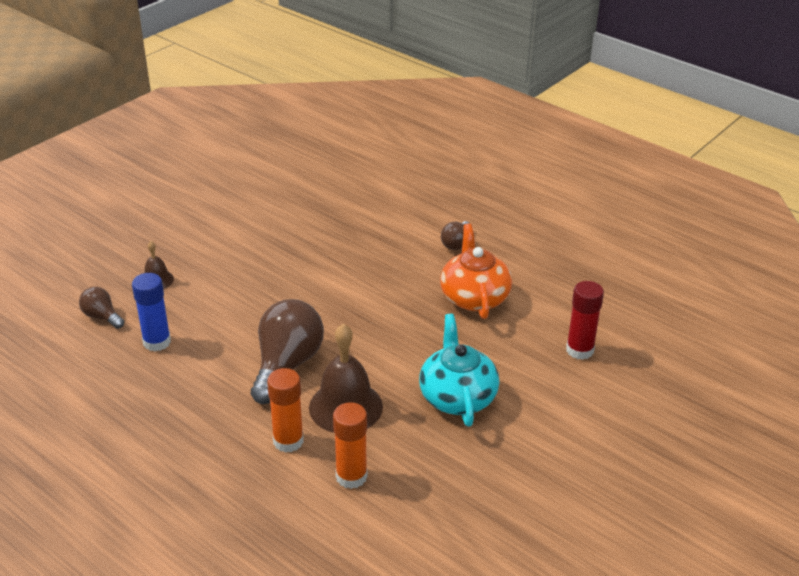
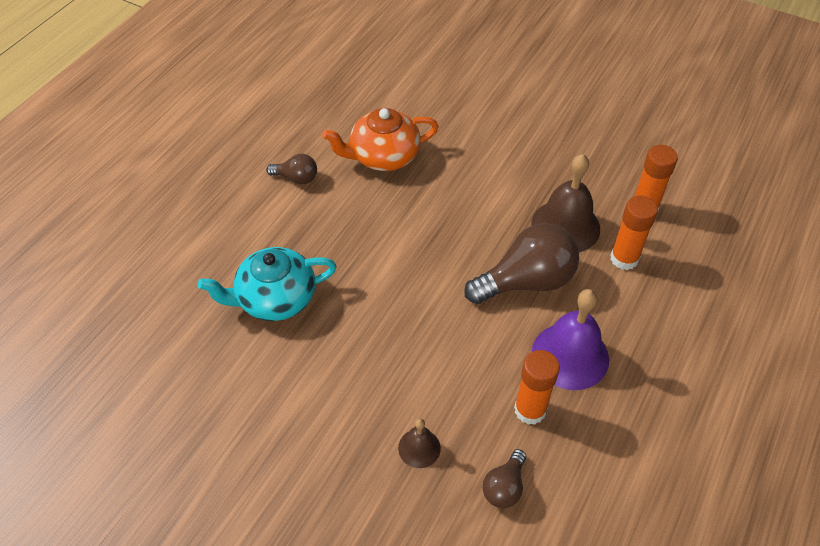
camera: 100 degrees left, 15 degrees up
(157, 342) = (530, 410): blue glue stick -> orange glue stick
(195, 376) = (570, 356): none -> purple bell
(287, 365) = (526, 281): brown light bulb -> brown light bulb turned 150 degrees clockwise
(457, 396) = (524, 154): turquoise teapot -> turquoise teapot (275, 299)
(579, 350) = (440, 86): red glue stick -> none

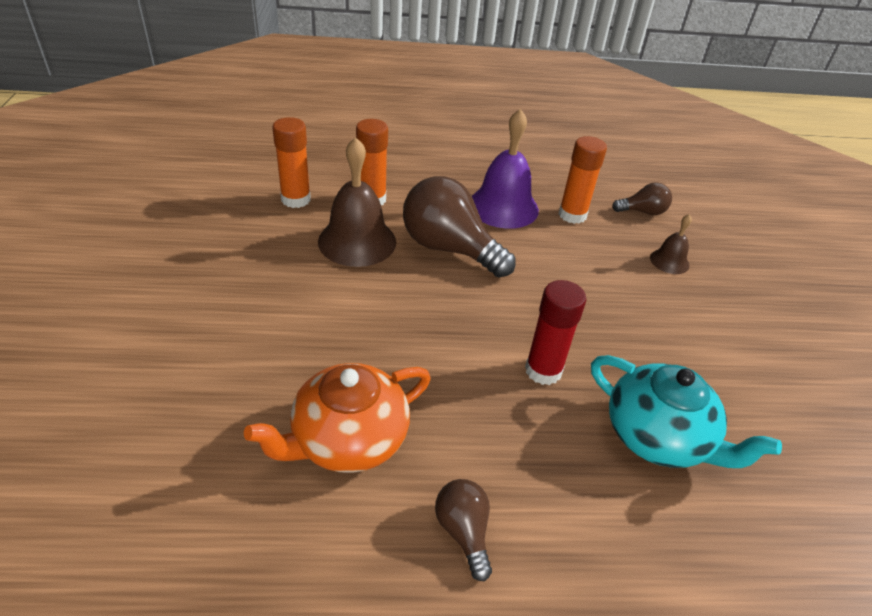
camera: 125 degrees left, 10 degrees down
(366, 270) = (543, 370): none -> red glue stick
(383, 156) = (347, 439): orange teapot -> orange teapot turned 105 degrees clockwise

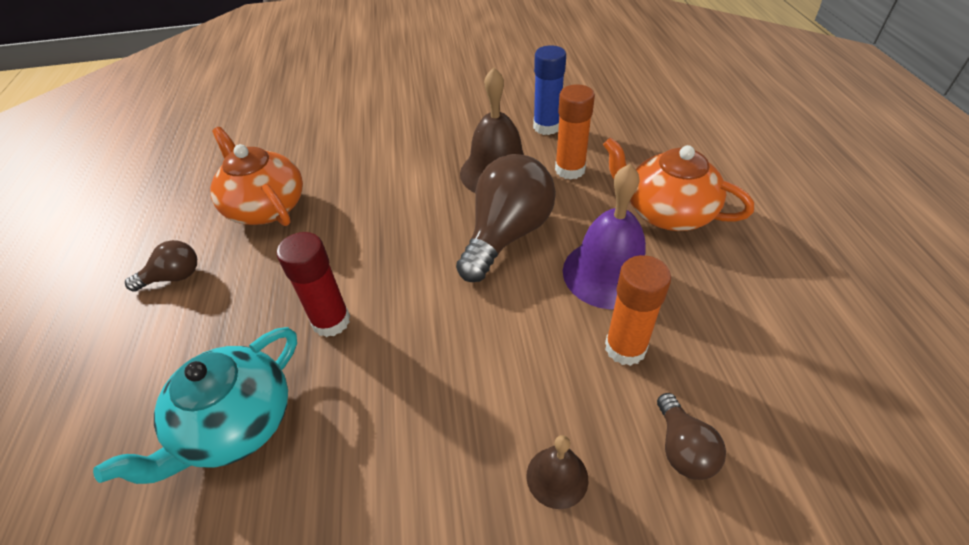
camera: 90 degrees right, 5 degrees up
(296, 199) = (546, 127): orange glue stick -> blue glue stick
(443, 167) = (666, 212): none -> orange teapot

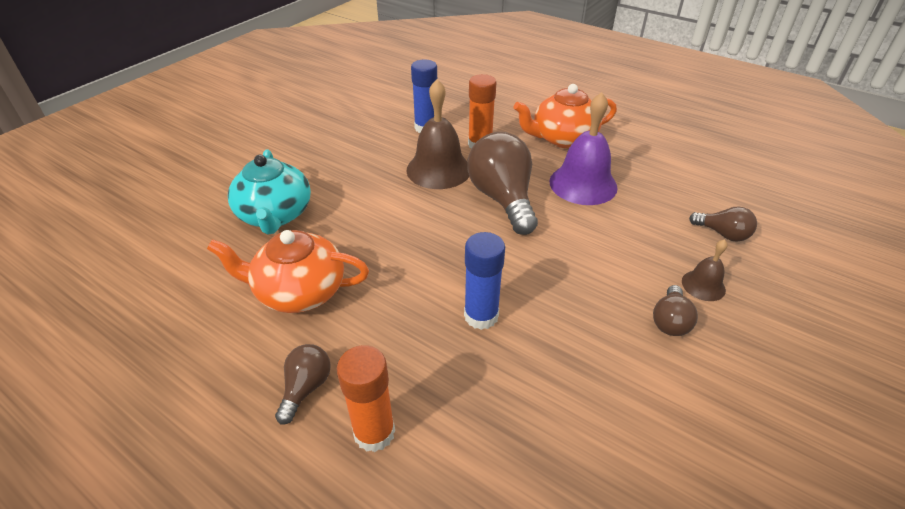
camera: 50 degrees left, 5 degrees down
(235, 424) = (524, 414): turquoise teapot -> turquoise teapot (275, 215)
(331, 321) = (481, 316): red glue stick -> blue glue stick
(461, 475) = (670, 321): none -> brown light bulb
(625, 348) = (642, 212): orange glue stick -> orange glue stick (374, 432)

